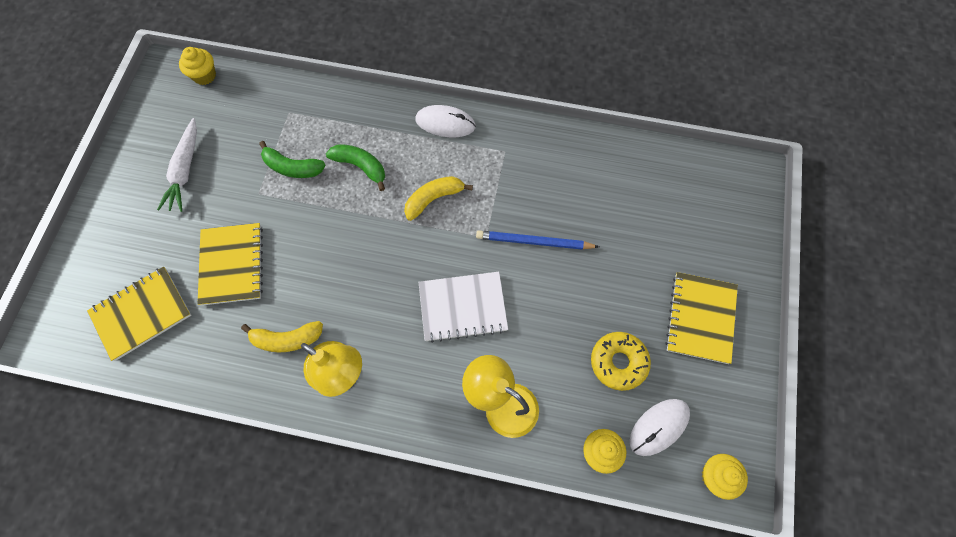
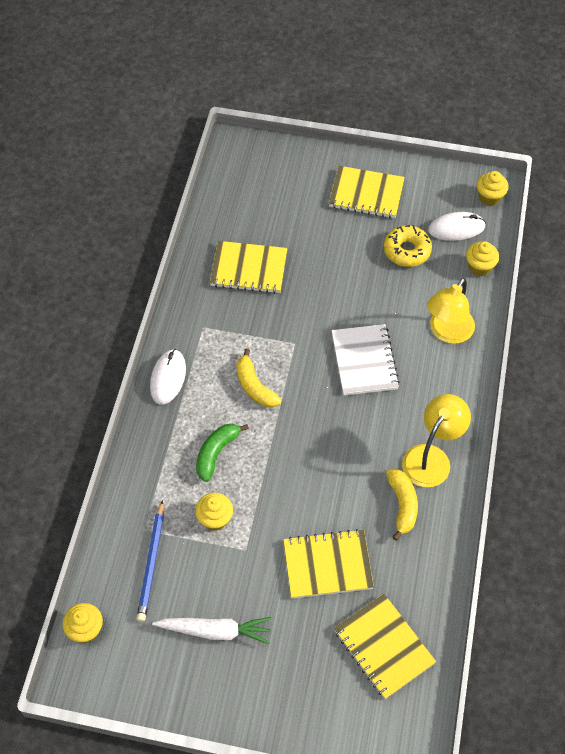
camera: 90 degrees left, 10 degrees down
(292, 167) = (215, 519): green banana -> yellow cupcake
(534, 242) = (299, 305): blue pencil -> blue pencil (152, 563)
(580, 192) = (249, 269): none -> yellow notebook
(659, 427) = (456, 228): white mouse -> white mouse turned 60 degrees counterclockwise

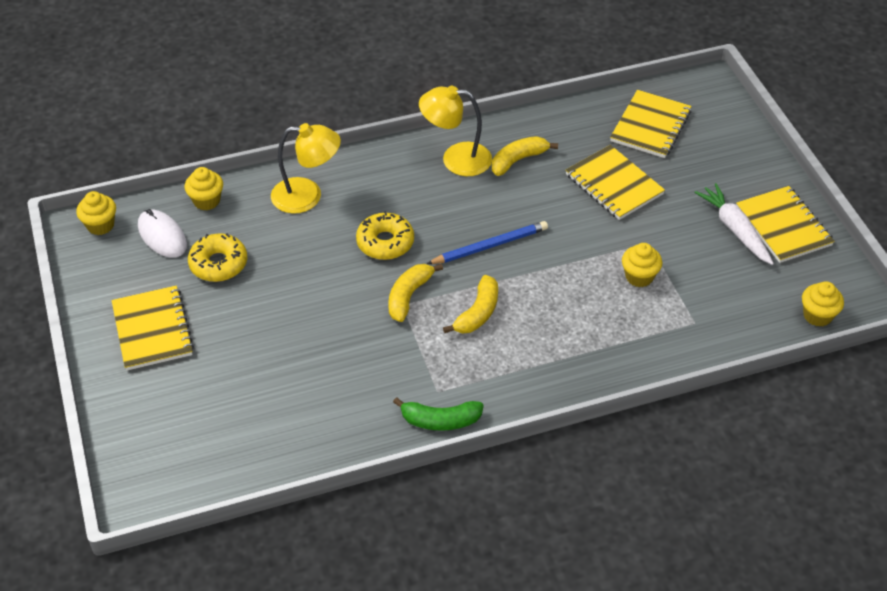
camera: 120 degrees left, 10 degrees down
(152, 563) = (719, 301): blue pencil -> blue pencil (490, 246)
(168, 378) = (522, 389): white mouse -> none
(216, 453) = (574, 308): green banana -> green banana (440, 420)
(249, 269) = (331, 388): yellow notebook -> yellow notebook (783, 226)
(300, 351) = (409, 296): none -> yellow banana
(364, 361) = (385, 242): white notebook -> yellow donut

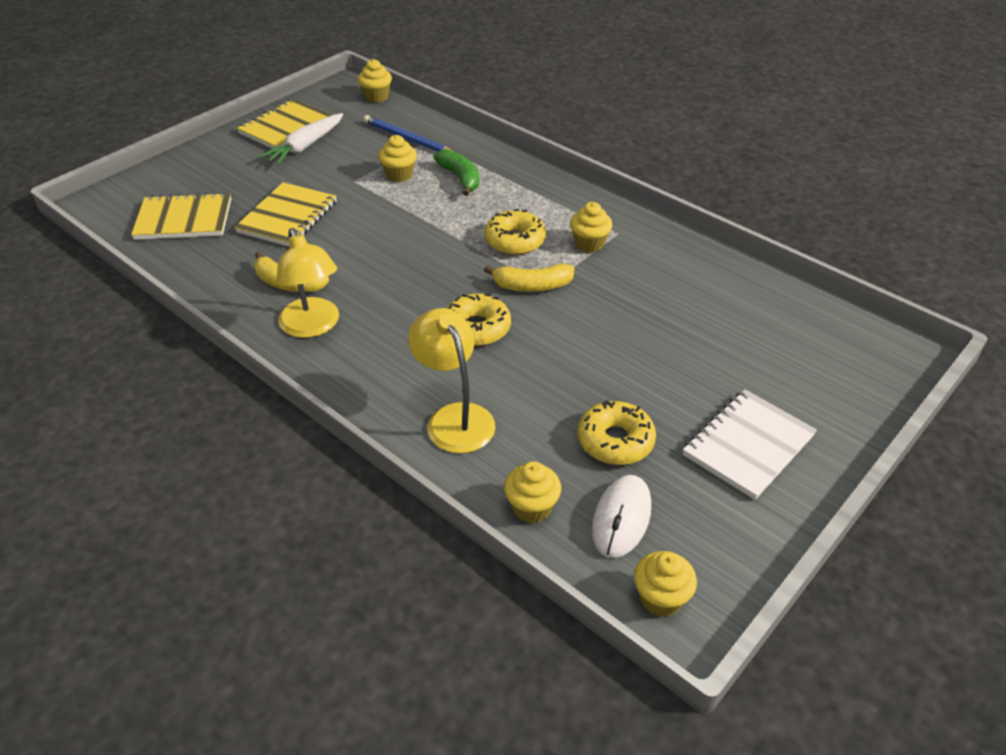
camera: 120 degrees left, 5 degrees down
(153, 330) = (748, 445): yellow notebook -> white notebook
(436, 361) = (589, 244): none -> yellow cupcake
(440, 420) = (644, 221): green banana -> green banana (460, 178)
(478, 313) = (515, 241): yellow banana -> yellow donut
(490, 246) = (426, 261): blue pencil -> blue pencil (408, 139)

